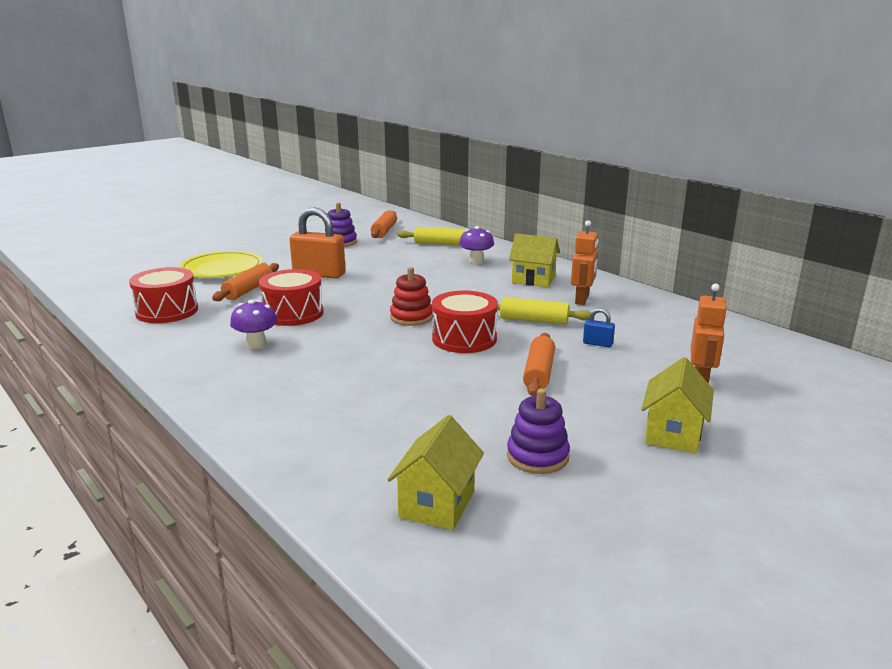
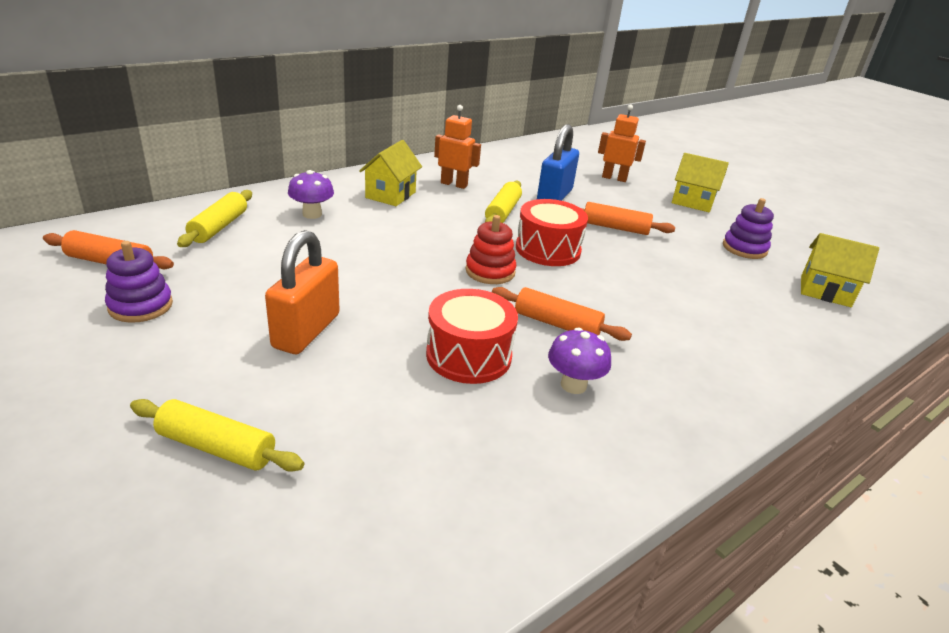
camera: 90 degrees left, 10 degrees up
(167, 311) = (440, 500): red drum -> none
(222, 269) = (217, 447): yellow plate -> yellow rolling pin
(248, 290) = (357, 403): orange rolling pin -> orange rolling pin (557, 324)
(597, 344) = (554, 196): blue padlock -> blue padlock, size x2.22

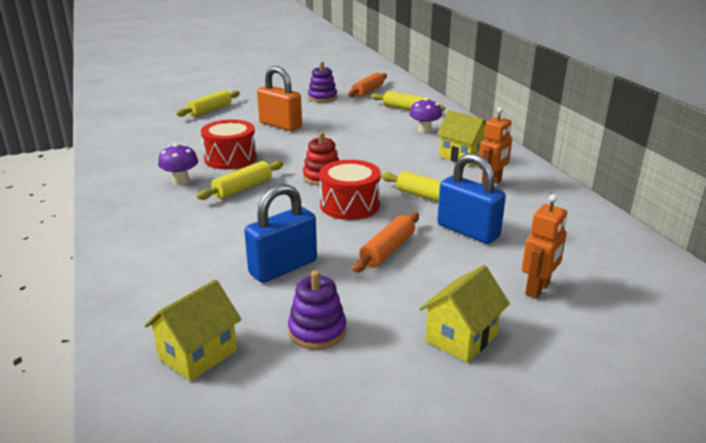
camera: 110 degrees right, 5 degrees down
(557, 324) = (242, 188): orange rolling pin -> yellow rolling pin
(688, 272) = (283, 267): none -> blue padlock

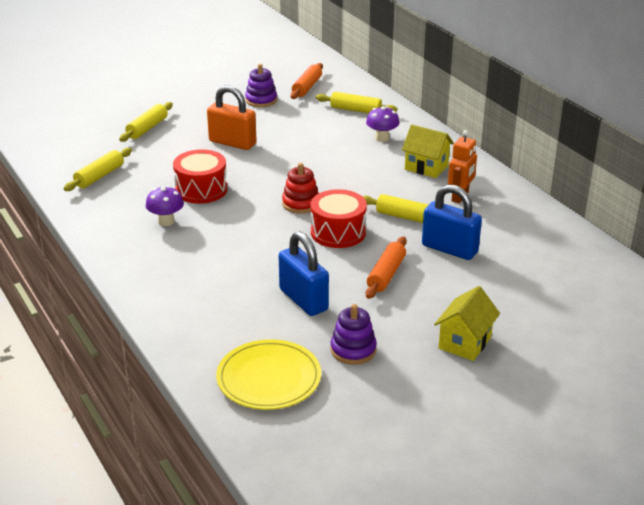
camera: 10 degrees left, 5 degrees up
(198, 354) = (269, 378): yellow house -> yellow plate
(242, 188) = (230, 223): yellow rolling pin -> yellow rolling pin (99, 176)
(283, 267) = (303, 300): blue padlock -> blue padlock turned 75 degrees counterclockwise
(538, 289) = (516, 296): orange robot -> none

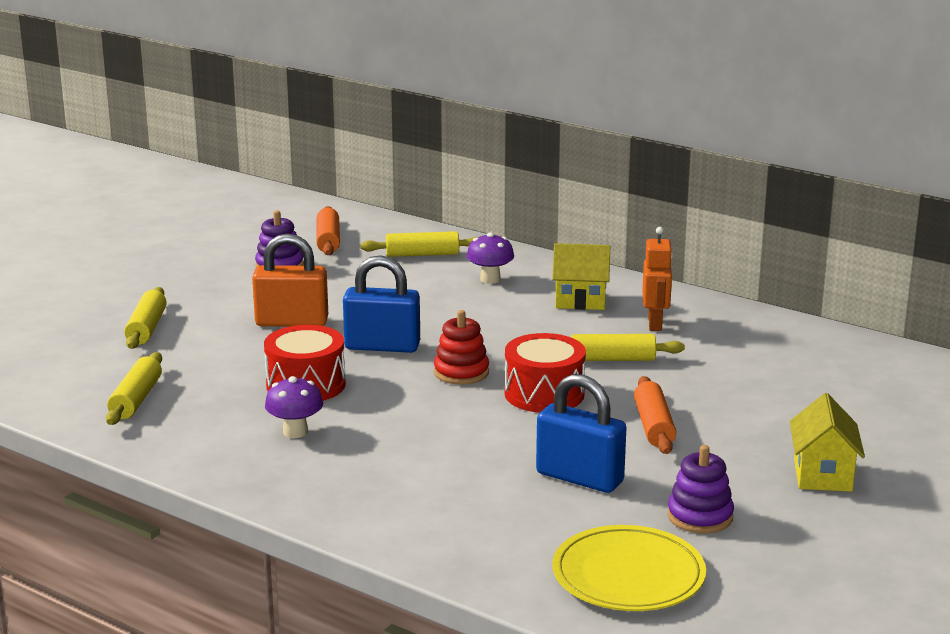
camera: 25 degrees left, 10 degrees down
(449, 249) = (701, 382): blue padlock -> blue padlock (382, 346)

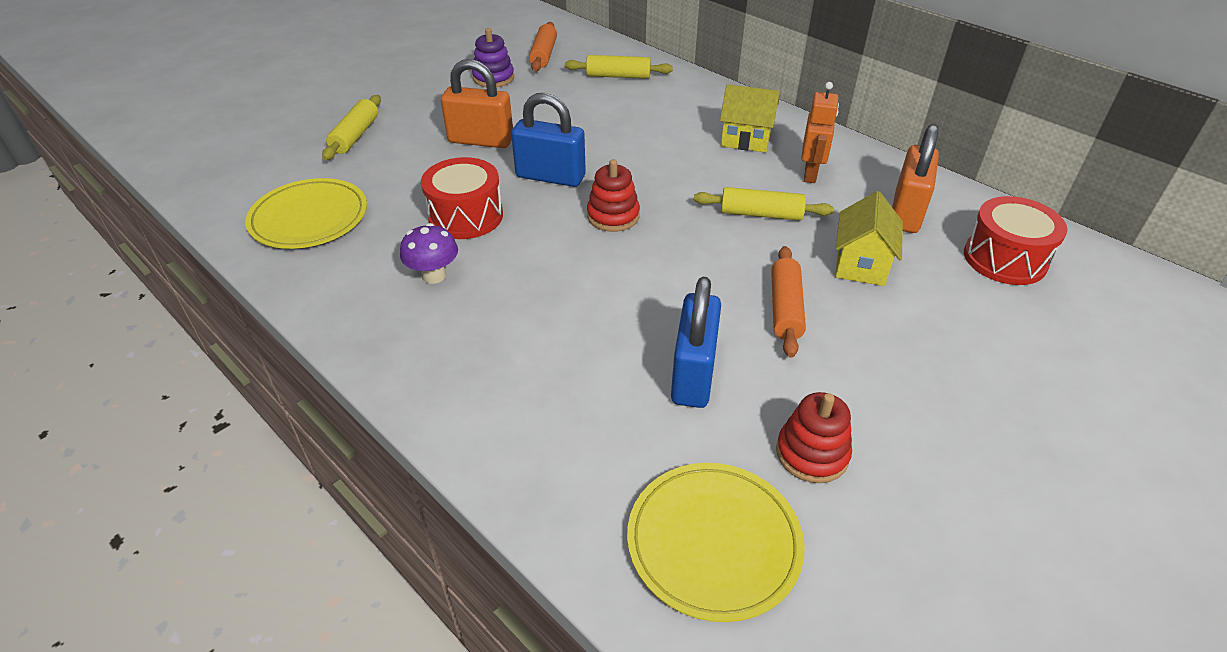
camera: 10 degrees right, 20 degrees up
(136, 399) = (309, 218): yellow rolling pin -> yellow plate
(490, 279) = (669, 108): purple mushroom -> none
(544, 394) = (685, 252): red drum -> red drum (1004, 259)
(579, 478) = (693, 375): blue padlock -> blue padlock turned 60 degrees clockwise
(700, 516) = (812, 453): purple stacking toy -> red stacking toy
(756, 347) = (906, 213): none -> orange padlock
(822, 475) = (957, 405): yellow house -> yellow house (860, 264)

